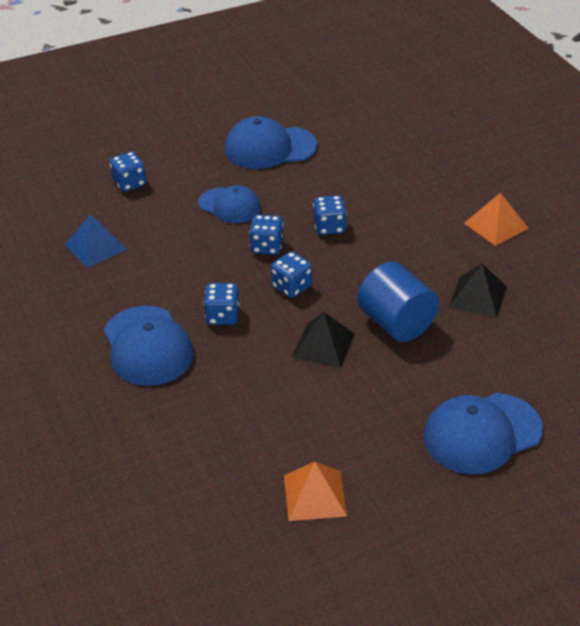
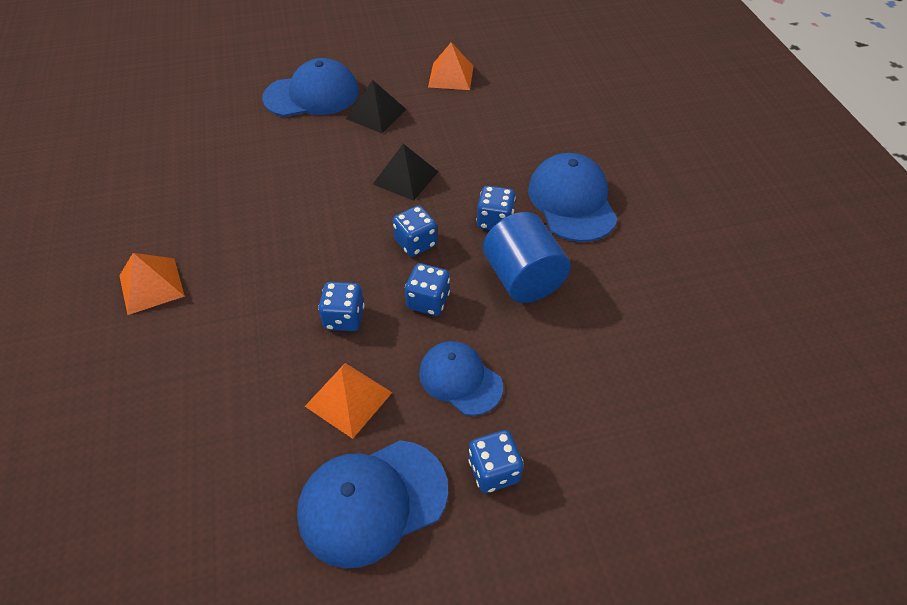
camera: 170 degrees left, 10 degrees up
(95, 247) = (639, 338): blue pyramid -> none
(129, 183) = (602, 456): blue dice -> blue dice (494, 471)
(269, 148) = (372, 501): blue cap -> blue cap turned 150 degrees clockwise
(304, 186) = (348, 399): none -> orange pyramid
(396, 323) = (329, 188): blue cylinder -> blue cylinder (523, 278)
(477, 297) = (236, 202): black pyramid -> black pyramid (376, 114)

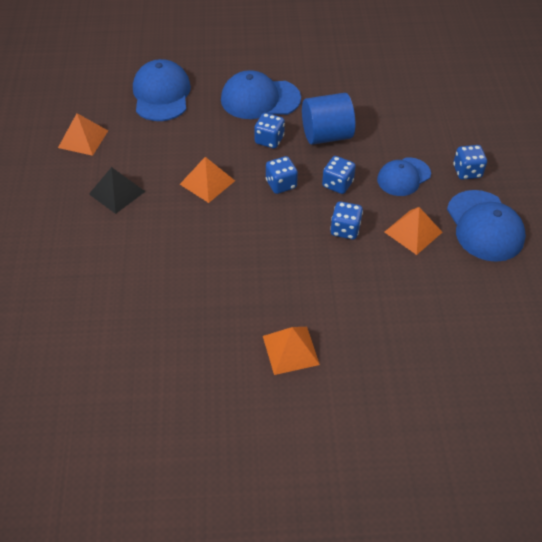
camera: 80 degrees left, 0 degrees up
(312, 95) = (69, 235): blue cap -> blue cap (161, 94)
(405, 177) = (207, 182): black pyramid -> orange pyramid

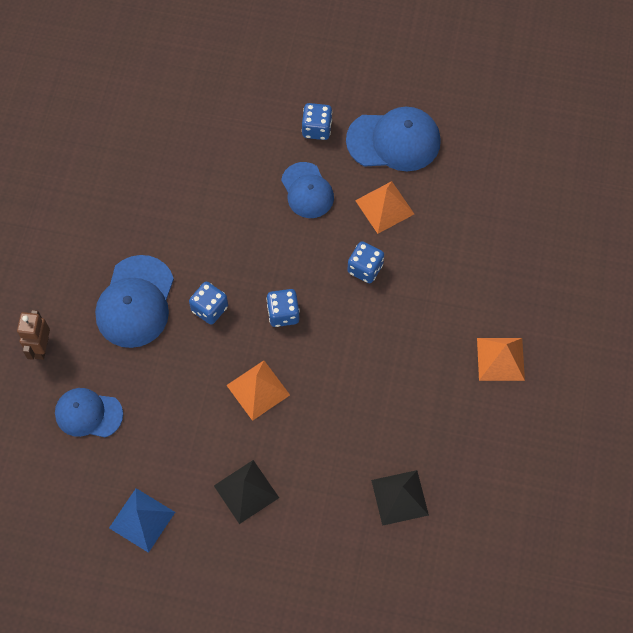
camera: 75 degrees left, 15 degrees up
(83, 139) = (142, 520): orange pyramid -> blue pyramid
(130, 295) = (399, 497): none -> black pyramid
(161, 94) = (88, 414): blue cap -> blue cap, size x0.66
(206, 61) = (41, 347): none -> brown robot
(326, 135) = (221, 247): blue cylinder -> none
(337, 184) = (299, 257): blue dice -> none

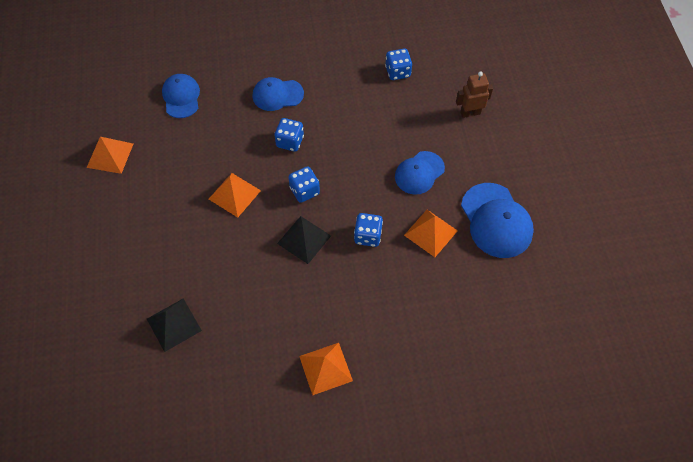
camera: 70 degrees right, 5 degrees down
(41, 347) = (222, 54): brown robot -> brown robot (470, 113)
(135, 302) = (277, 95): blue cap -> blue cap, size x0.66
(142, 520) = (110, 155): blue pyramid -> orange pyramid
(246, 491) = (149, 213): black pyramid -> black pyramid (304, 239)
(317, 129) = (478, 162): blue dice -> blue dice (397, 72)

